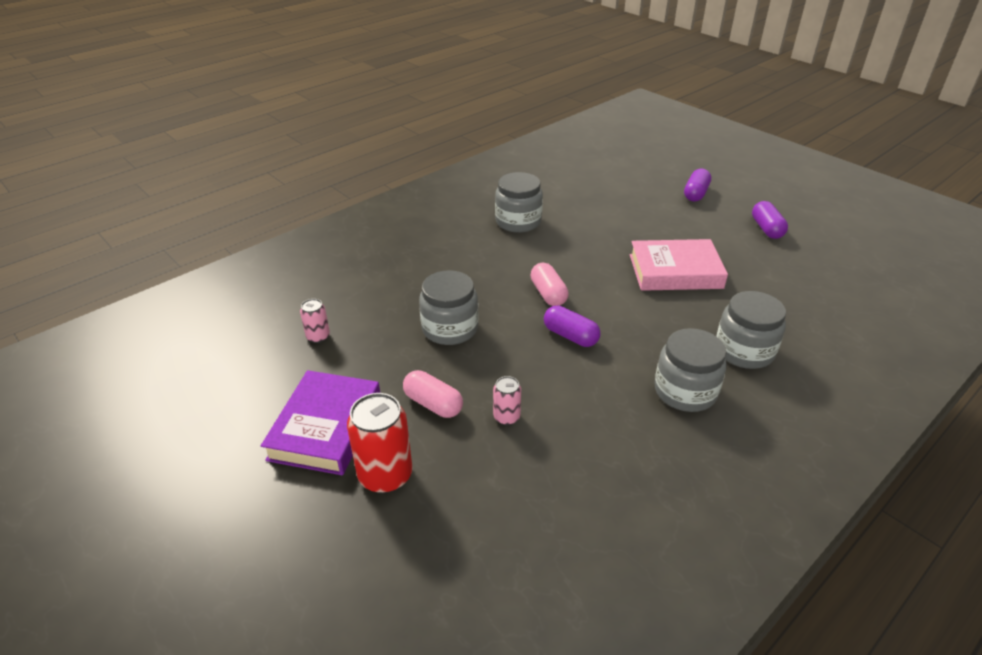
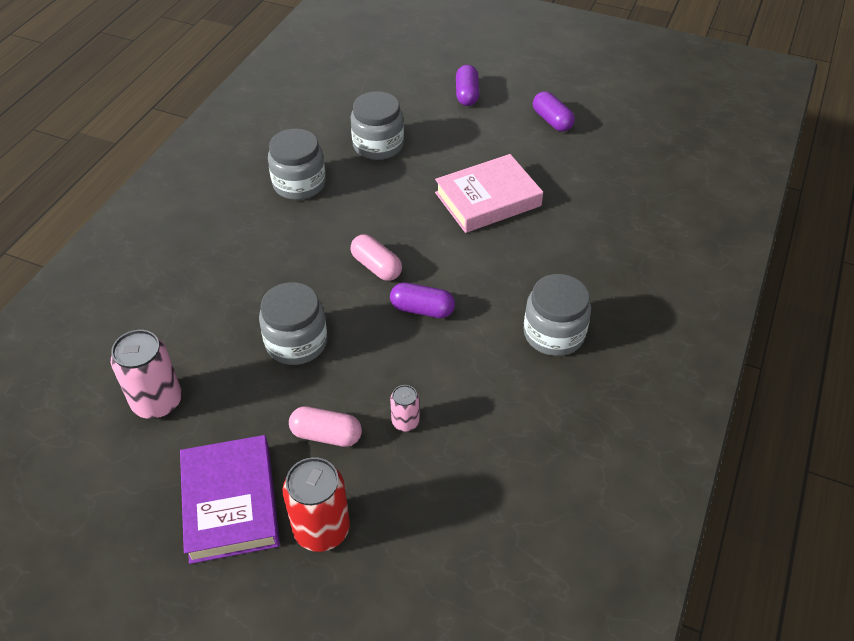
camera: 25 degrees left, 10 degrees up
(318, 336) = (157, 402): pink can -> pink can, size x1.88
(744, 351) = (587, 271): grey jar -> grey jar (378, 145)

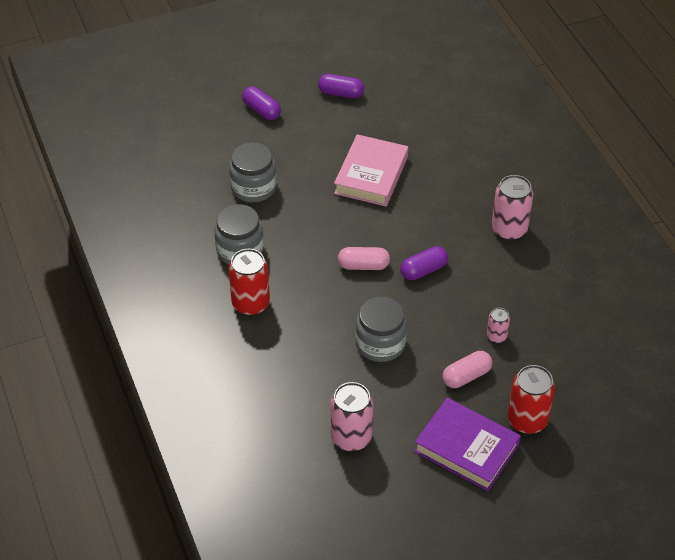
camera: 45 degrees left, 0 degrees up
(247, 229) = (251, 303): none -> red can
(554, 334) = (509, 229): grey jar -> pink can

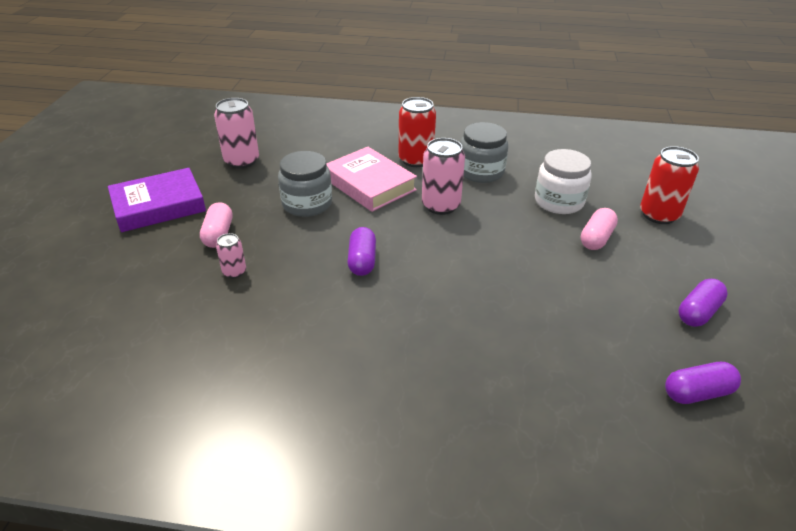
camera: 120 degrees right, 10 degrees down
(253, 187) = (559, 201): grey jar -> white jar
(261, 110) = (683, 242): purple capsule -> purple capsule (697, 393)
(363, 265) = (403, 227): pink capsule -> pink capsule (596, 238)
(371, 175) = (529, 280): pink book -> pink book (369, 184)
(509, 229) = (358, 354): pink can -> pink can (440, 205)
(527, 420) = (133, 248): red can -> red can (659, 215)

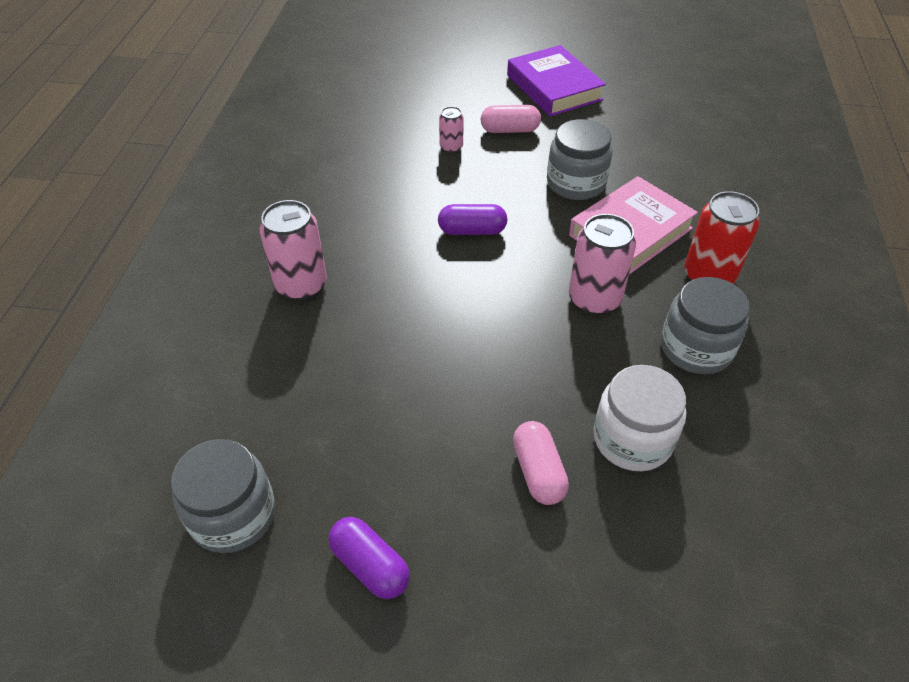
camera: 90 degrees right, 10 degrees up
(241, 161) = (656, 126): pink can -> pink can (301, 285)
(596, 238) = (538, 472): pink capsule -> pink capsule turned 45 degrees clockwise
(659, 215) = (619, 586): red can -> none
(697, 393) = (233, 515): purple capsule -> grey jar

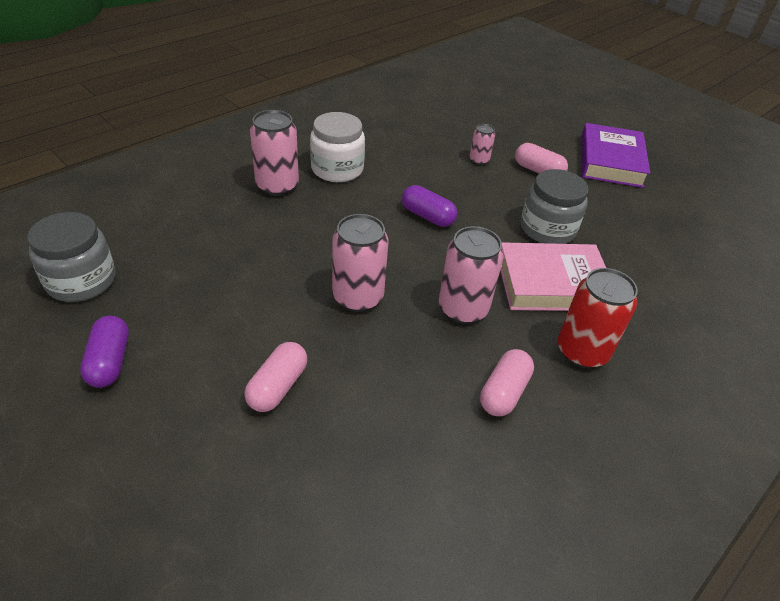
camera: 35 degrees right, 5 degrees down
(505, 346) = (358, 297): none -> pink can
(632, 439) = (371, 415): white jar -> white jar (337, 169)
(696, 348) = (503, 392): grey jar -> pink capsule

